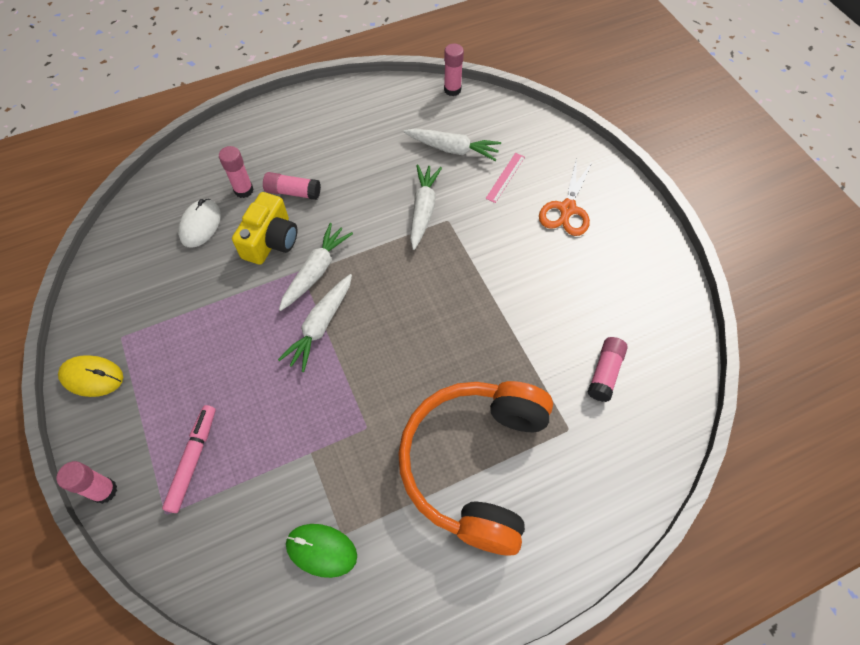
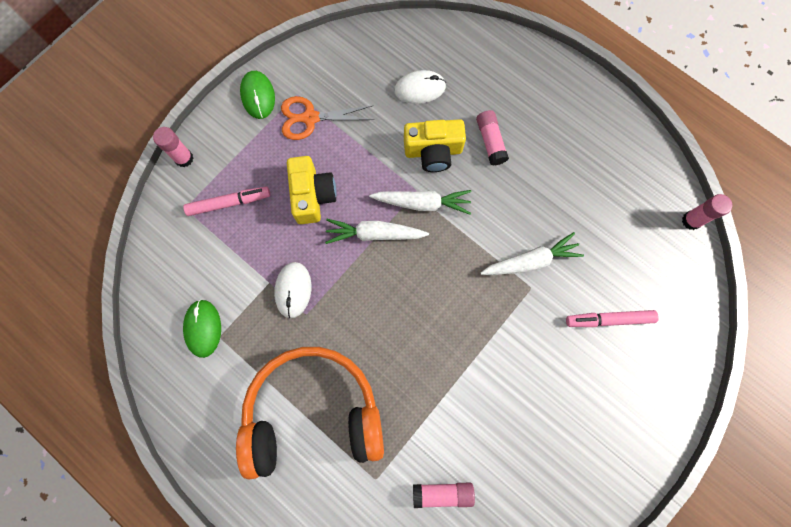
camera: 65 degrees right, 15 degrees up
(92, 377) = (258, 96): yellow mouse -> green mouse
(242, 368) = (312, 195): none -> yellow camera
(244, 190) = (471, 101): pink glue stick -> none
(333, 430) = (293, 290): none -> white mouse
(453, 149) = (615, 255): white carrot -> none
(505, 177) = (609, 319): pink ruler -> pink marker
(567, 209) = (603, 394): orange scissors -> orange scissors (310, 118)

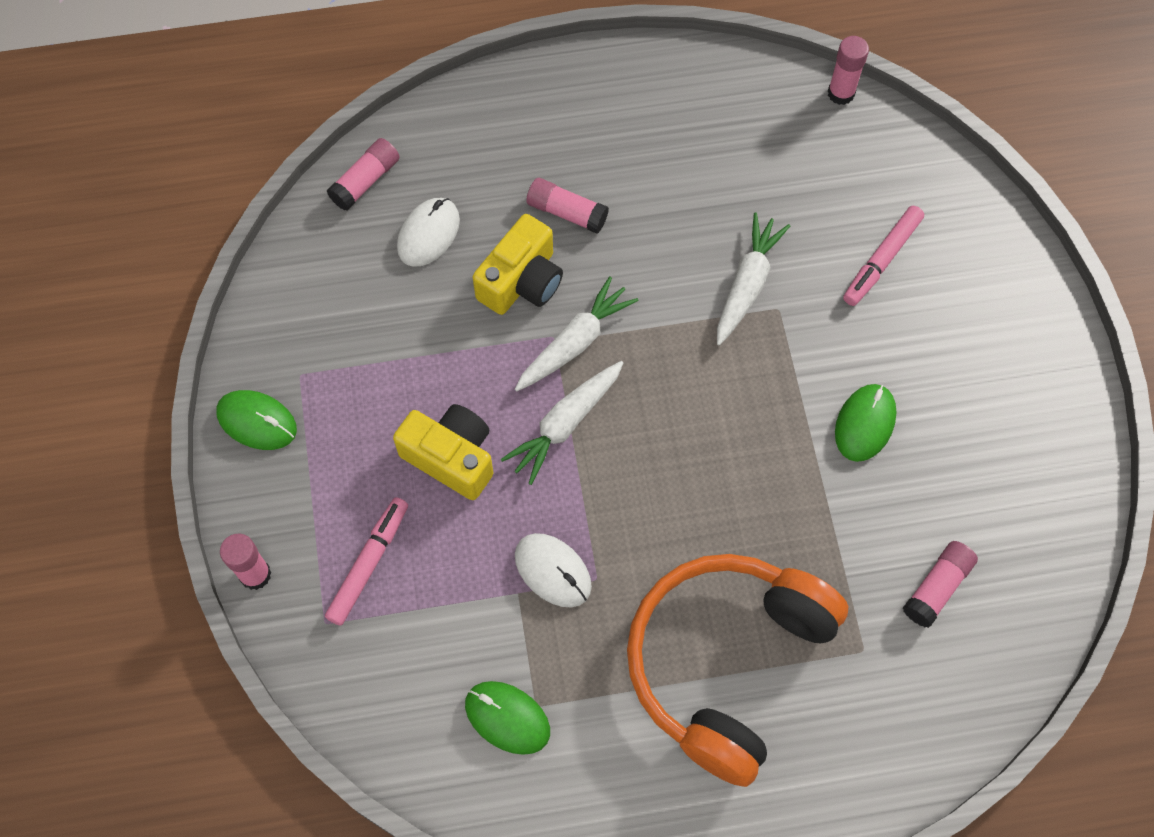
camera: 50 degrees left, 10 degrees down
(310, 118) = (347, 383): orange scissors -> none
(422, 38) = (365, 181): none -> pink glue stick
(504, 384) = (865, 424): none -> green mouse

